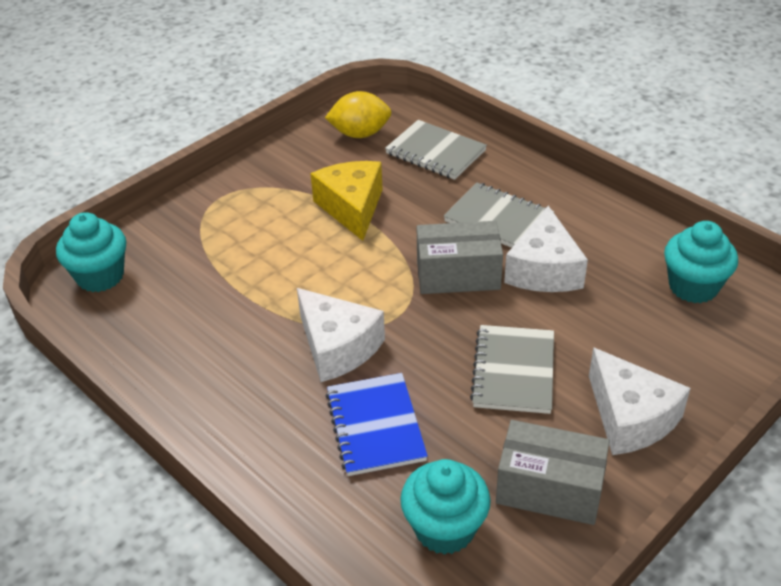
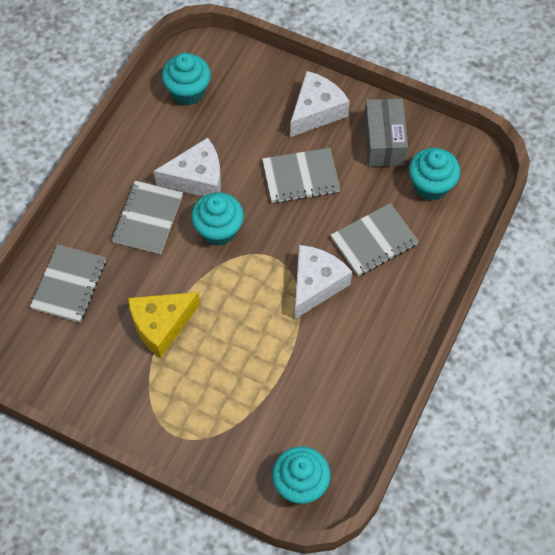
camera: 110 degrees left, 20 degrees up
(360, 134) = (54, 353): yellow lemon -> none
(375, 426) = (374, 241): blue notebook -> grey notebook
(458, 274) = (218, 230): grey box -> turquoise cupcake

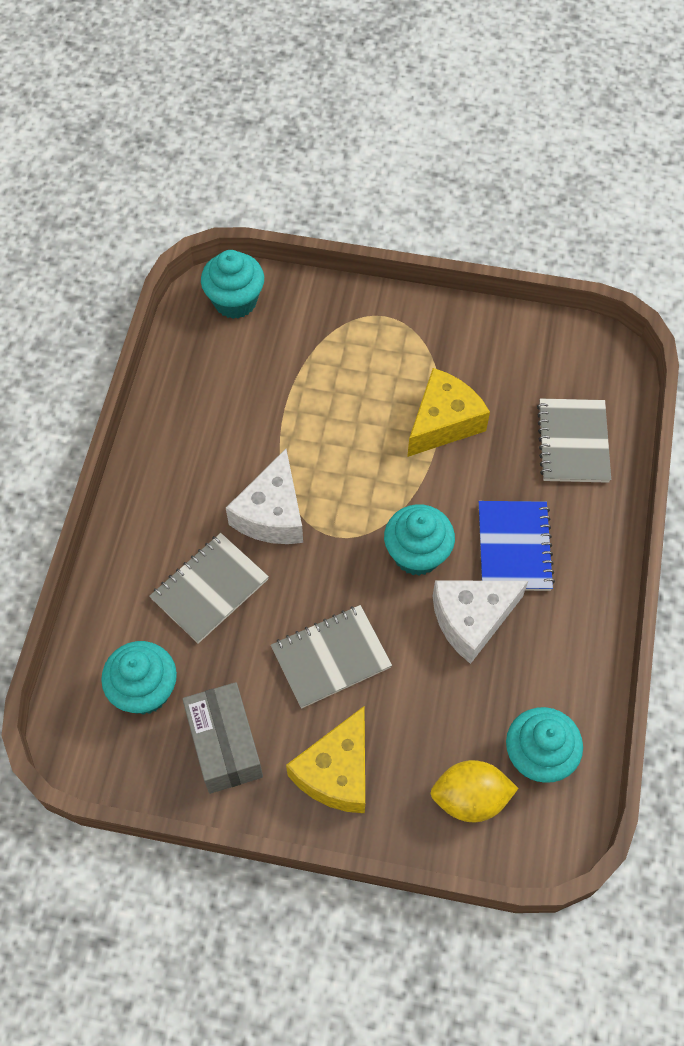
camera: 165 degrees right, 0 degrees up
(148, 218) = (514, 547): grey notebook -> blue notebook
(238, 80) = (470, 798): none -> yellow lemon
(316, 111) = (337, 772): white cheese -> yellow cheese

